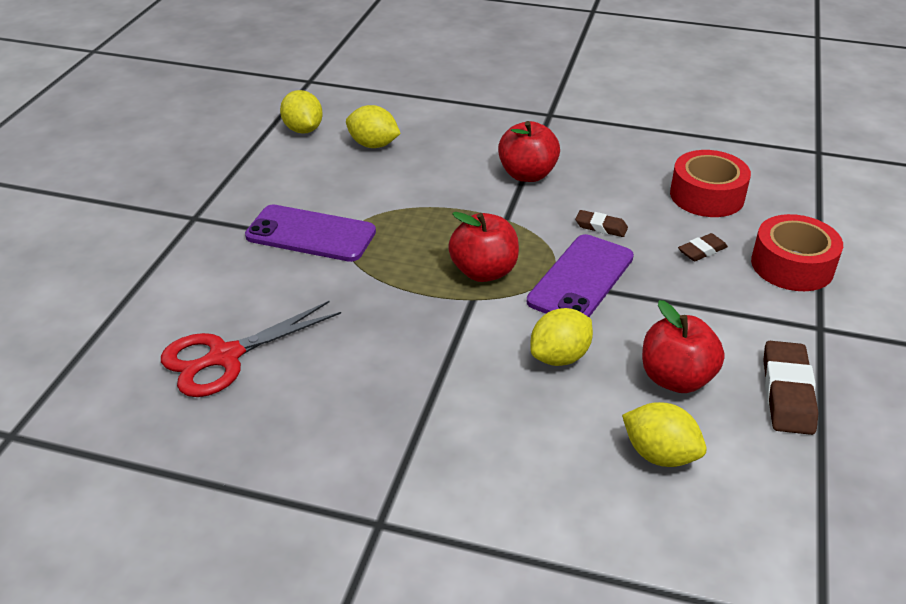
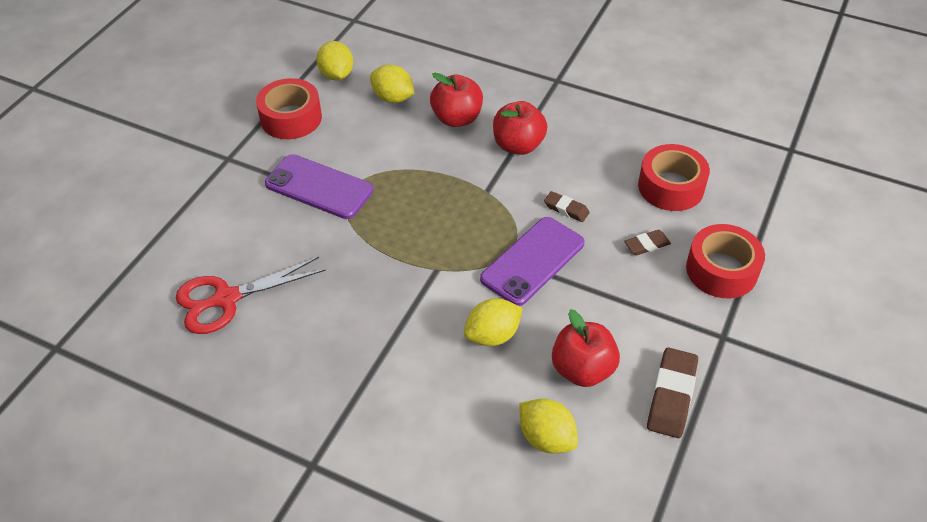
camera: 10 degrees right, 10 degrees up
(261, 173) = (291, 118): none -> red tape
(484, 271) = (453, 243): red apple -> red apple (457, 118)

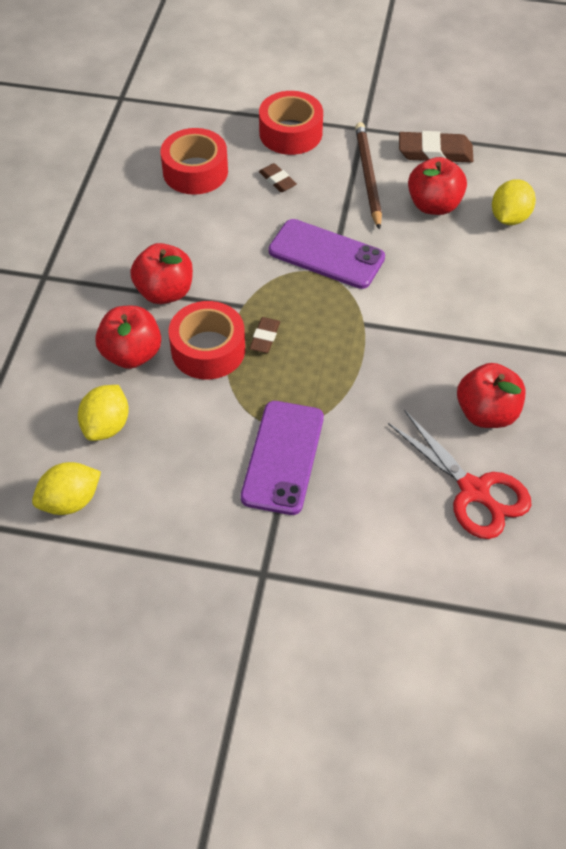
camera: 105 degrees left, 5 degrees up
(291, 118) = (169, 526): red tape -> red tape (208, 349)
(298, 332) = (486, 413): none -> red apple
(492, 335) = (425, 267): yellow lemon -> none
(566, 209) = (249, 240): brown eraser -> brown eraser (265, 337)
(640, 321) = (367, 176): none -> brown pencil

